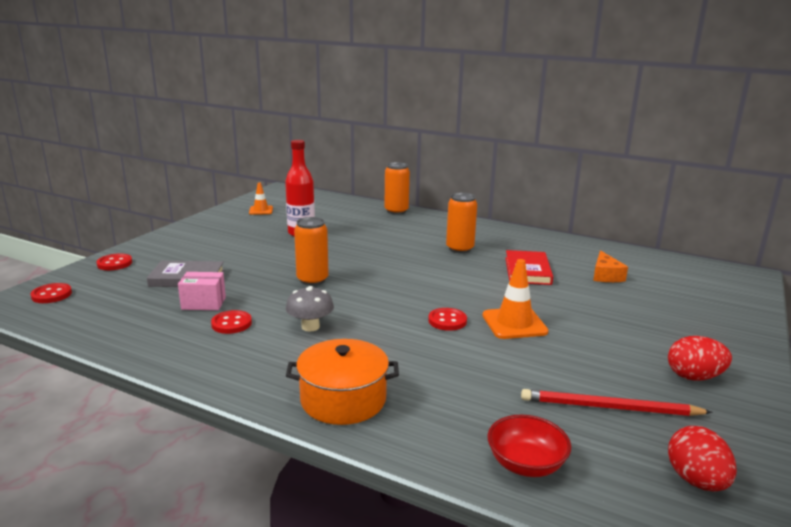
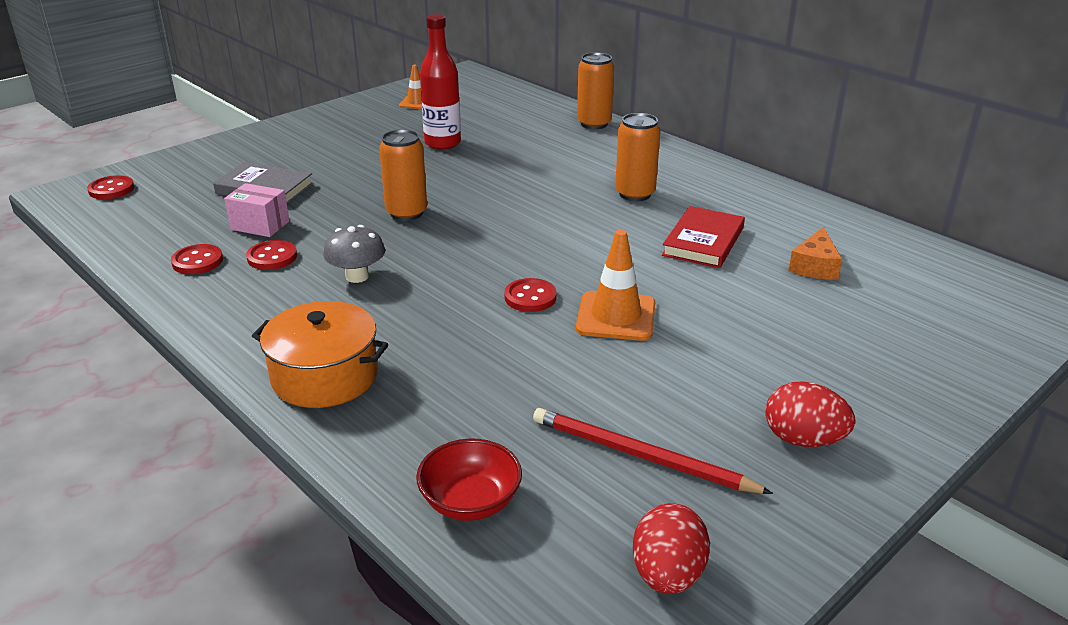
camera: 20 degrees right, 10 degrees up
(114, 263) = (200, 158): red button -> red button (197, 261)

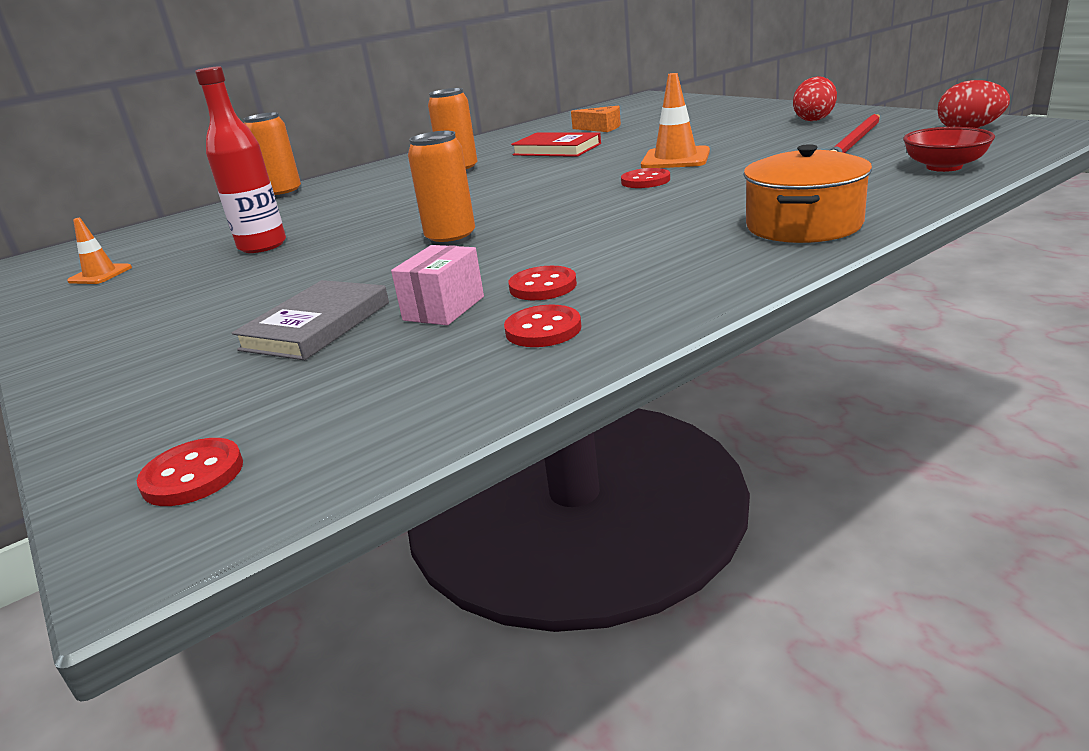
camera: 80 degrees left, 5 degrees down
(357, 276) = (600, 240): grey mushroom -> none

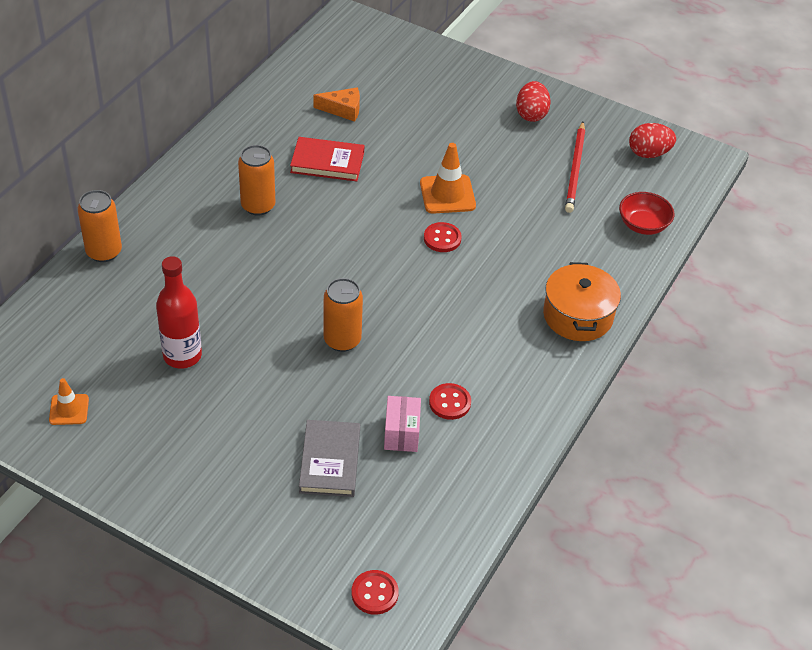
camera: 30 degrees left, 20 degrees up
(543, 329) = (476, 450): red button -> none

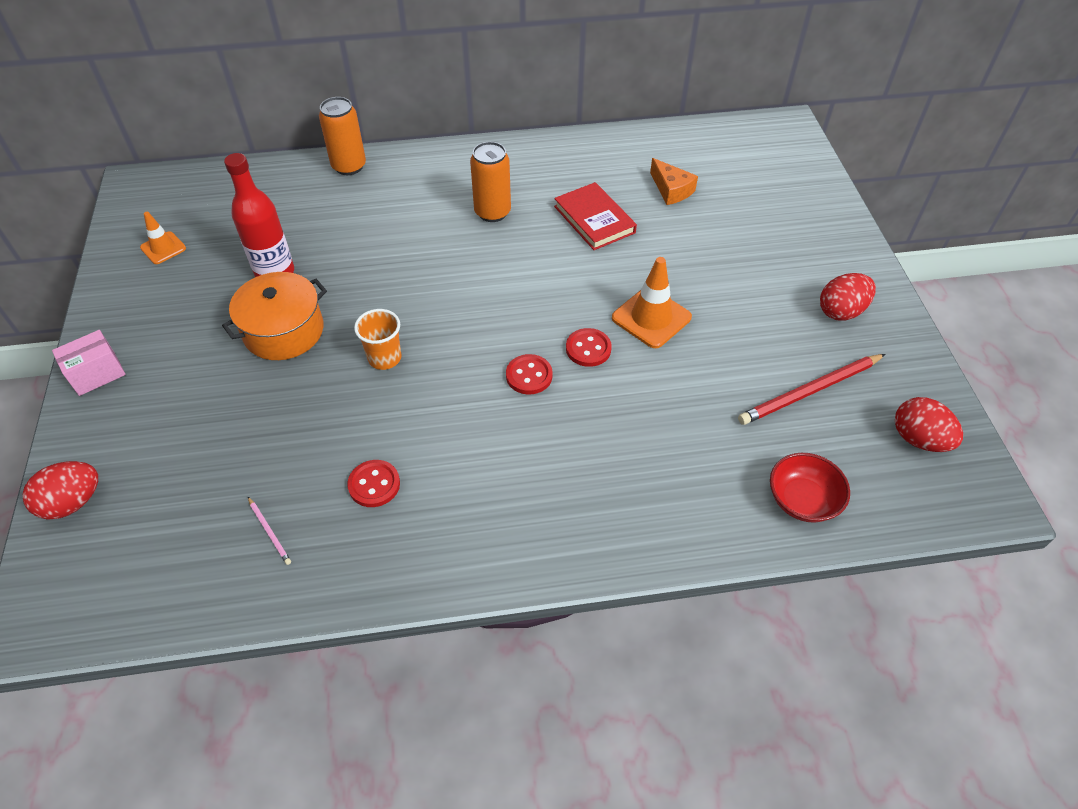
camera: 55 degrees right, 5 degrees up
(304, 573) = (73, 502): none -> red egg
(330, 461) = (226, 439): grey book -> none
(342, 340) = (384, 358): orange can -> orange cup
(374, 593) = (78, 573): red button -> red button (529, 376)
(401, 433) = (302, 471): pink box -> pink box (97, 374)
(437, 474) = (269, 532): none -> pink pencil
(577, 316) = (599, 521): orange pot -> orange pot (283, 331)

